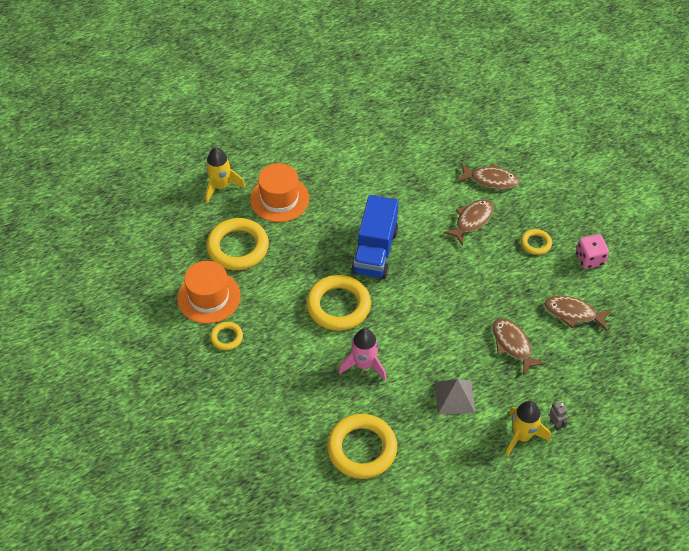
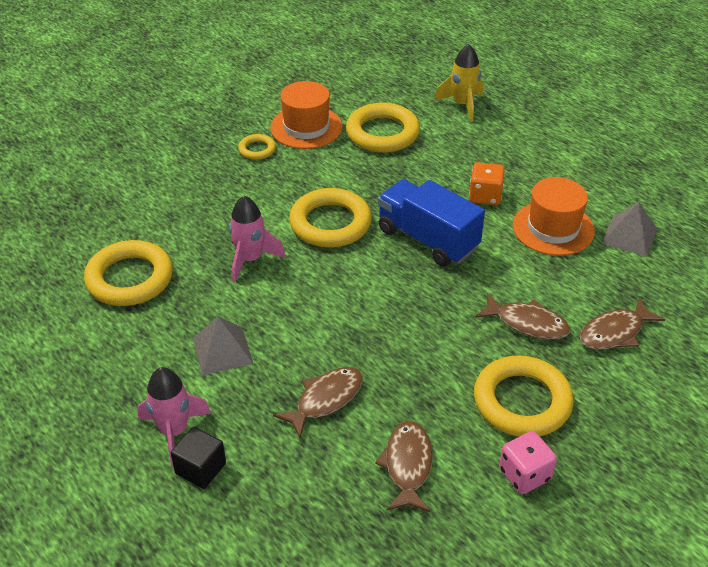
camera: 75 degrees right, 10 degrees down
(279, 199) = (468, 149): orange hat -> orange hat (553, 228)
(338, 205) = (485, 196): none -> orange dice
(375, 251) = (427, 239): blue truck -> blue truck turned 45 degrees clockwise
(406, 141) = (629, 236): none -> grey pyramid
(490, 180) = (615, 332): brown fish -> brown fish turned 60 degrees clockwise
(522, 436) = (174, 431): yellow rocket -> pink rocket
(536, 243) = (522, 401): yellow ring -> yellow ring, size x2.00
(555, 424) = (200, 468): grey robot -> black cube

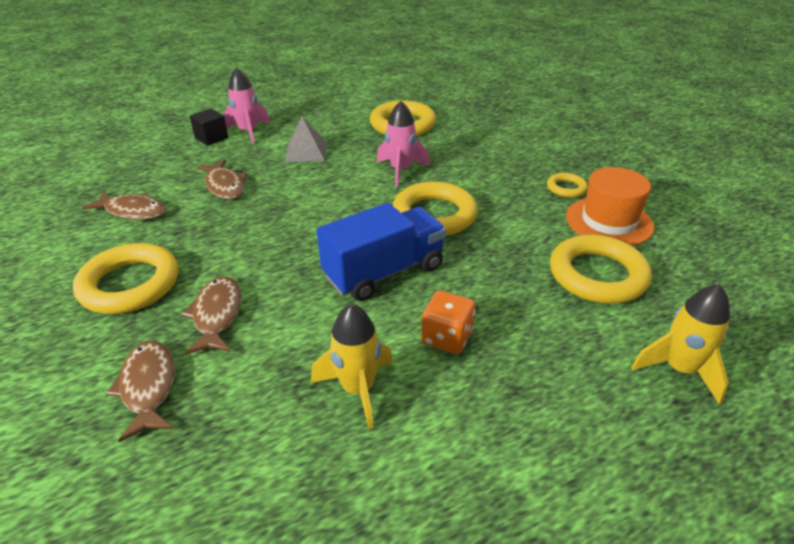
camera: 105 degrees right, 5 degrees down
(524, 474) = (62, 266): pink dice -> none
(527, 323) = (217, 315): brown fish -> brown fish turned 135 degrees clockwise
(553, 228) = (358, 389): orange hat -> yellow rocket
(629, 236) = (302, 480): grey pyramid -> none

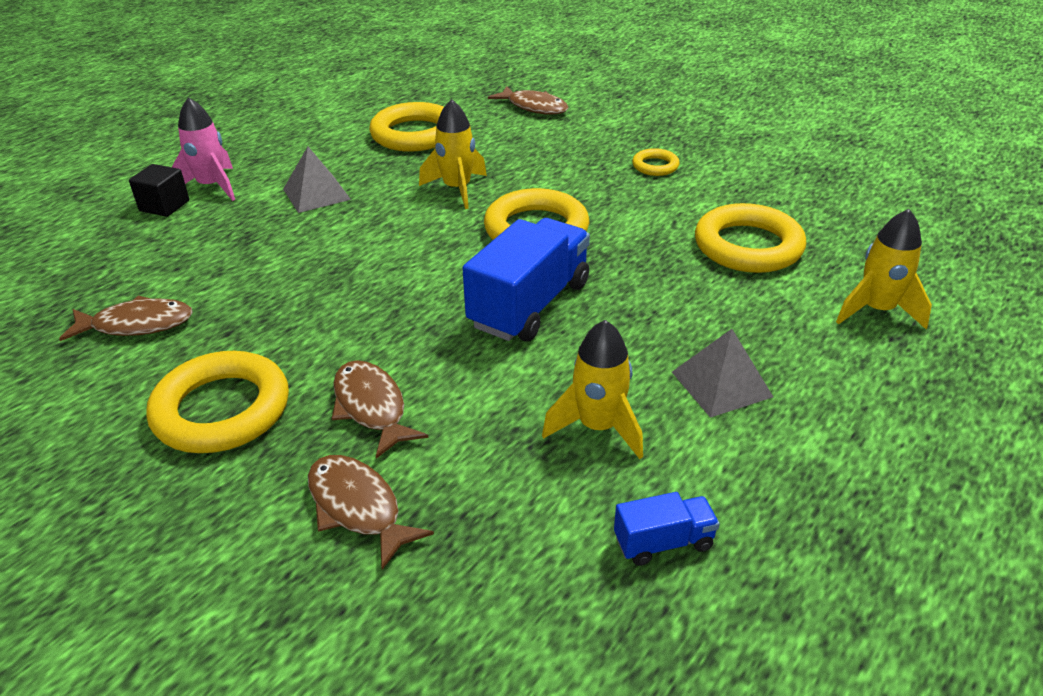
camera: 25 degrees left, 0 degrees up
(225, 186) = (242, 261): brown fish -> brown fish (534, 107)
(331, 511) = (663, 542): none -> blue truck
(401, 170) = (457, 189): pink rocket -> yellow rocket
(447, 338) = (648, 349): orange dice -> none
(485, 388) = (721, 384): none -> grey pyramid
(609, 221) = (721, 190): orange hat -> none

